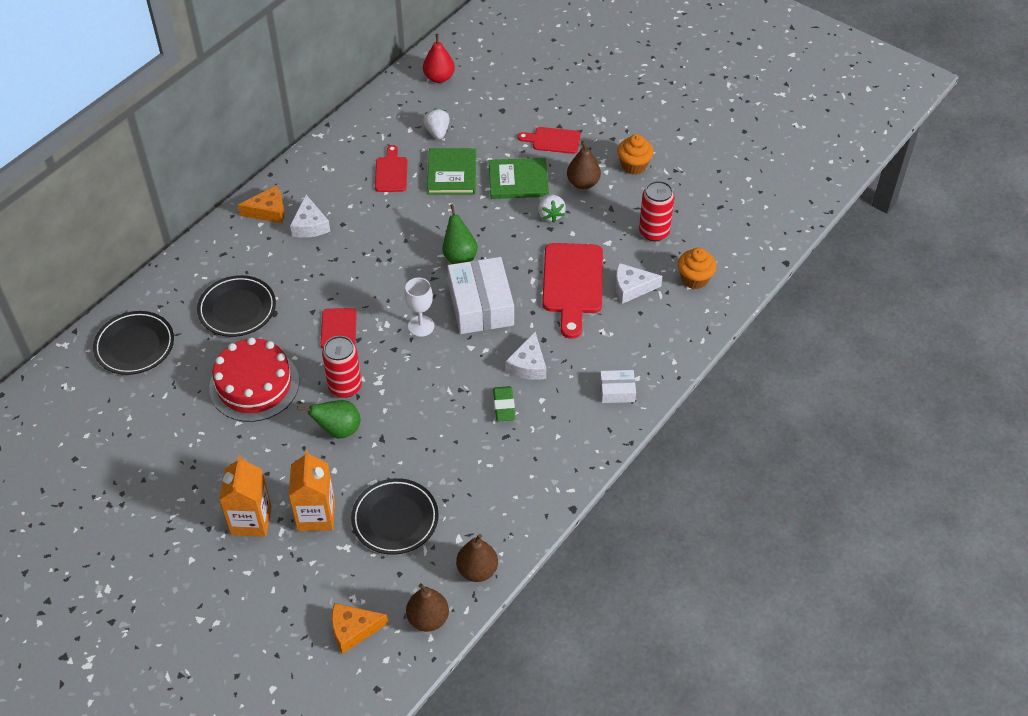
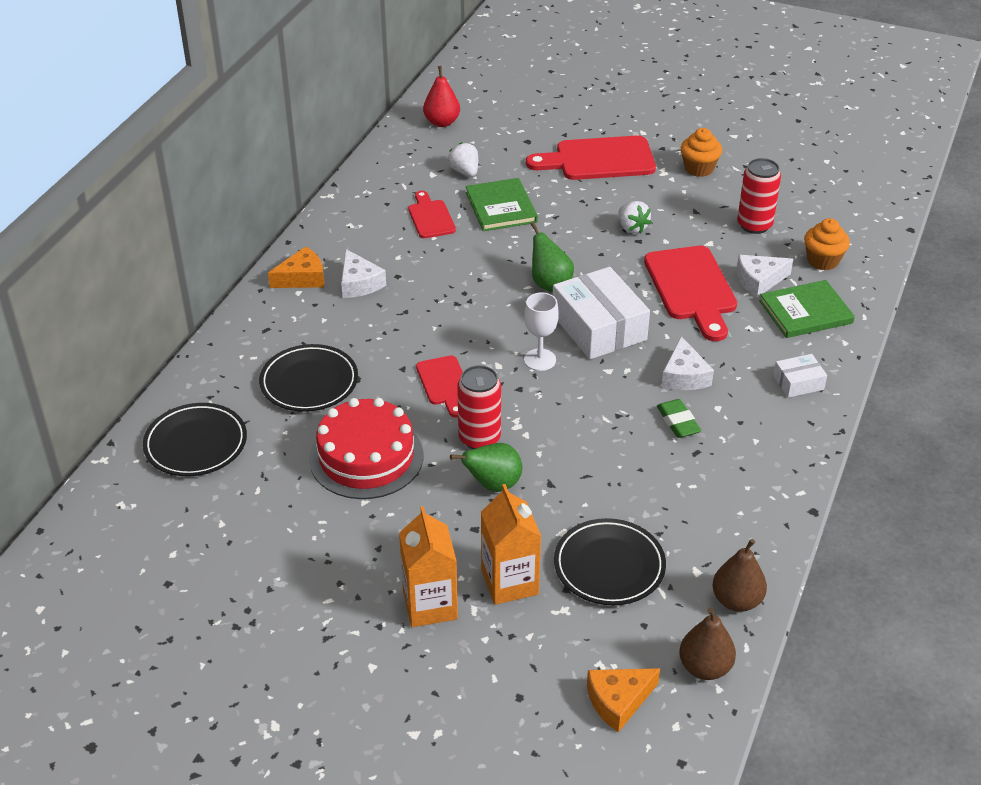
camera: 15 degrees left, 10 degrees down
(518, 180) = (579, 202): green book -> green book (805, 312)
(553, 140) = (598, 160): red cutting board -> red cutting board, size x1.76
(583, 183) = (652, 193): brown pear -> none

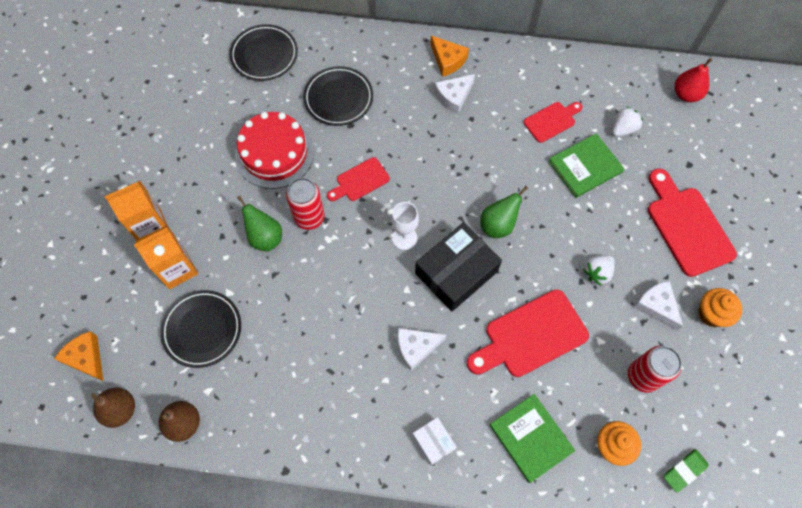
camera: 75 degrees right, 25 degrees up
(598, 327) = (456, 272): white box -> black box
(678, 422) = (360, 352): green eraser -> green eraser (684, 471)
(759, 281) = (561, 391): white cheese -> white cheese (656, 306)

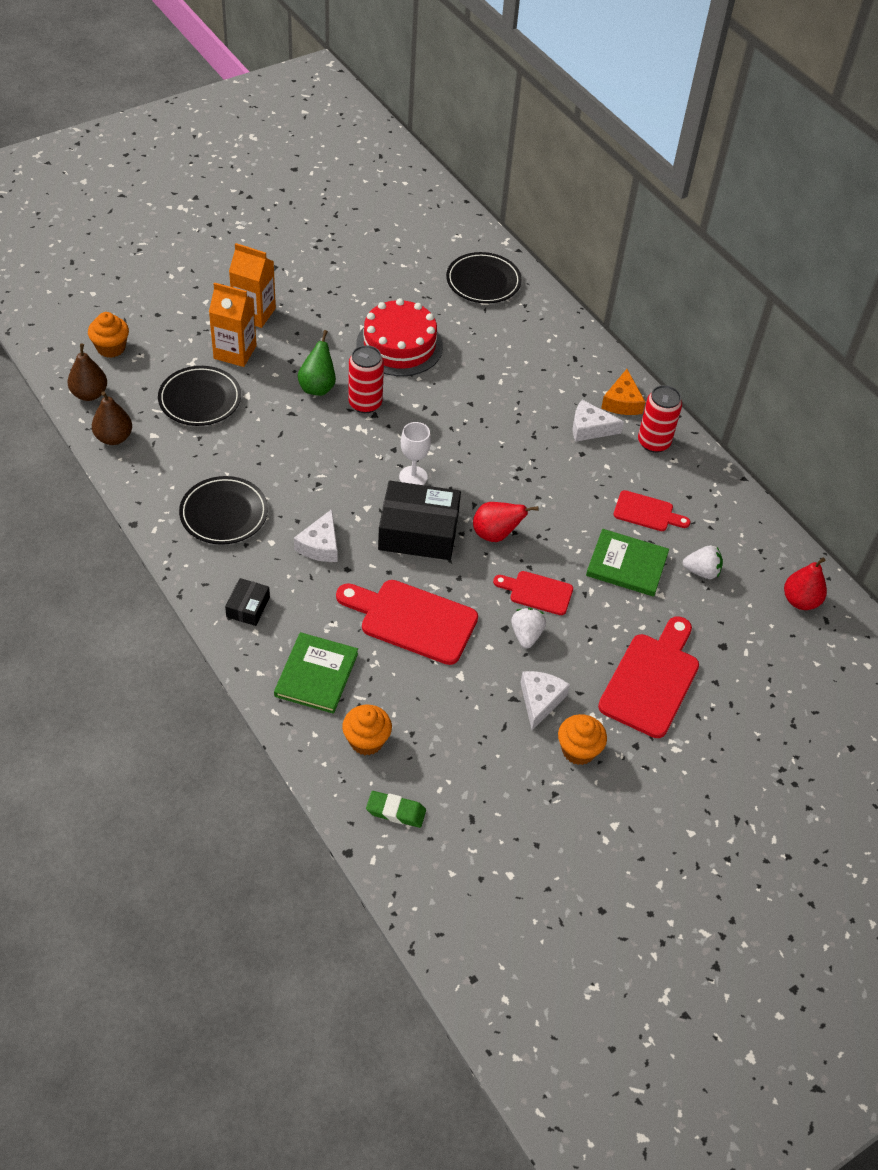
camera: 45 degrees right, 15 degrees down
(86, 358) = (111, 348): orange cheese -> orange cupcake
(338, 98) = (497, 353): black plate -> black plate (224, 514)
(360, 181) = (434, 415): red cutting board -> red cutting board (537, 592)
(416, 348) = (320, 545): white cheese -> white cheese turned 105 degrees counterclockwise
(434, 442) = (248, 607): white box -> black box
(498, 225) = (495, 534): green pear -> red pear
(597, 273) = (526, 635): white strawberry -> white strawberry turned 90 degrees clockwise
(643, 376) = (457, 728): red can -> red can (653, 442)

